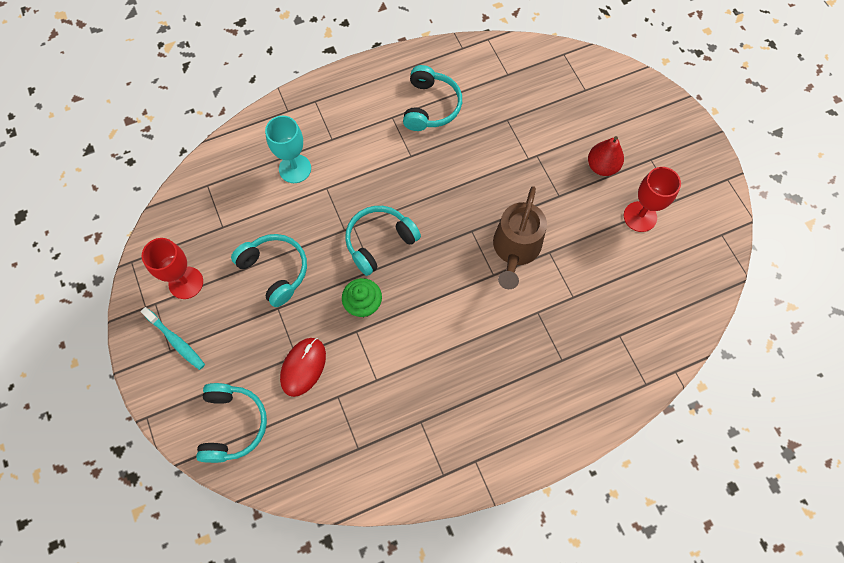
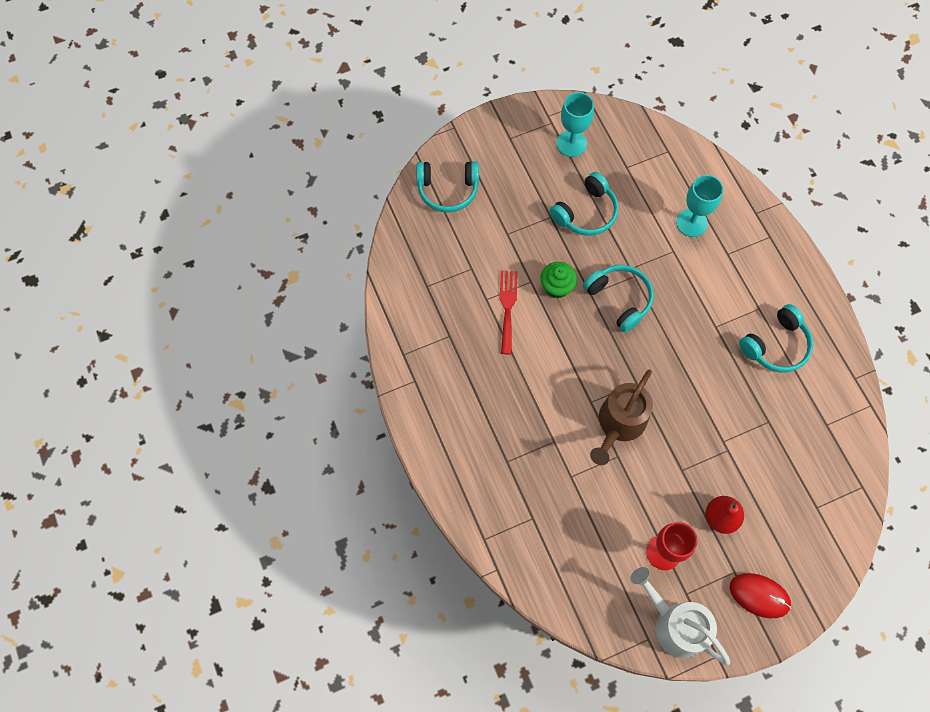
camera: 90 degrees right, 0 degrees up
(176, 341) = (518, 141): turquoise toothbrush -> none
(186, 283) = (571, 143): red goblet -> turquoise goblet
(303, 367) = (497, 240): red mouse -> red mouse (759, 595)
(387, 357) = (507, 307): none -> red fork
(431, 106) = (776, 345): turquoise headphones -> turquoise headphones turned 45 degrees counterclockwise
(515, 249) = (619, 424): brown watering can -> brown watering can turned 75 degrees counterclockwise
(705, 211) = (675, 625): none -> white watering can

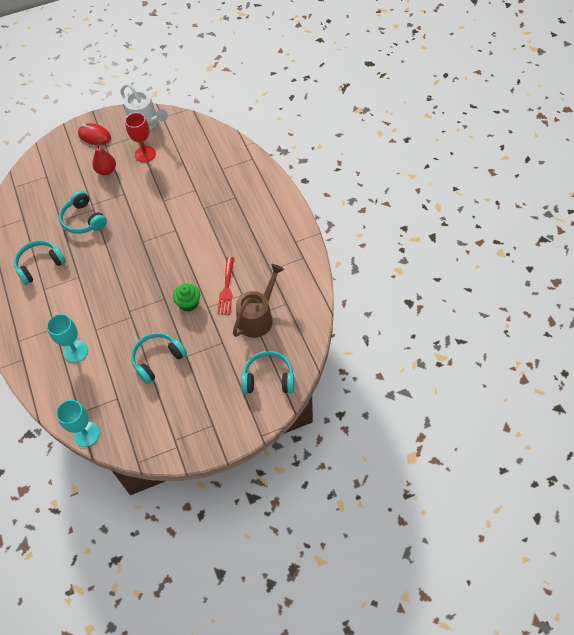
camera: 175 degrees left, 10 degrees down
(571, 143) = (160, 419): turquoise goblet -> turquoise goblet (86, 434)
(619, 299) = (143, 295): turquoise headphones -> turquoise headphones (83, 220)
(619, 424) = (159, 218): brown watering can -> brown watering can (257, 317)

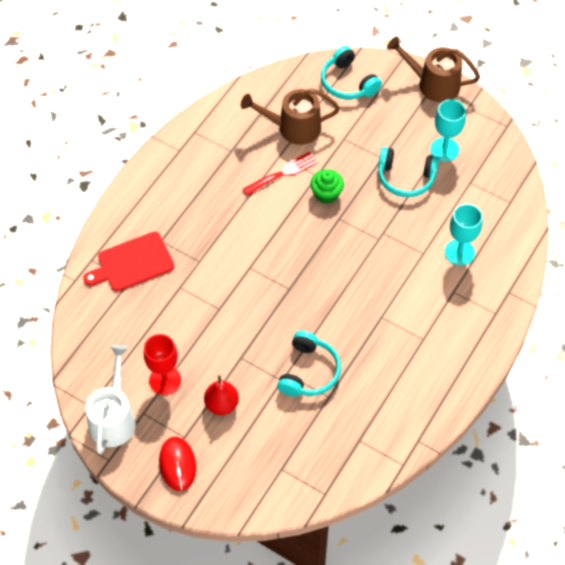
camera: 130 degrees left, 0 degrees up
(40, 265) = (400, 368): turquoise headphones -> none
(86, 434) = (522, 181): turquoise goblet -> turquoise goblet (444, 149)
(218, 438) = (433, 84): none -> brown watering can
(232, 176) = (132, 263): none -> red cutting board

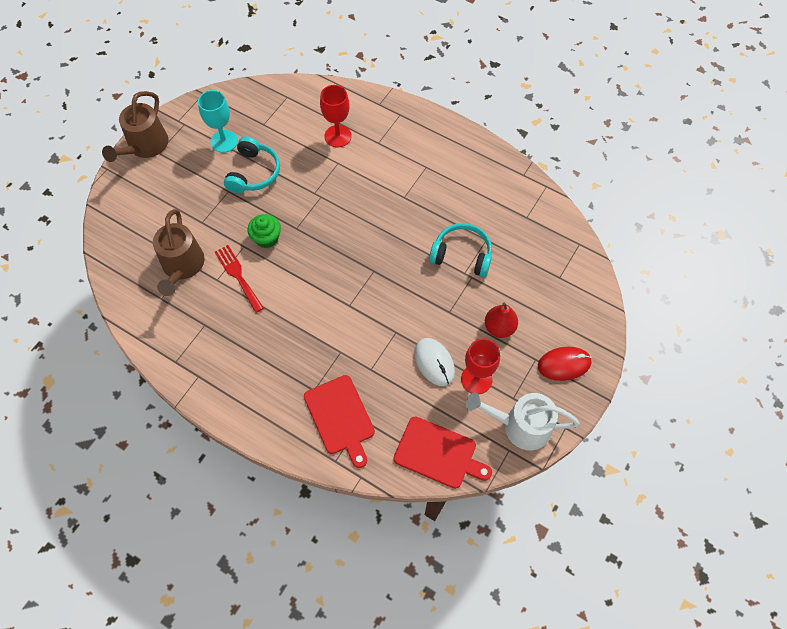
camera: 90 degrees left, 5 degrees up
(91, 344) = (438, 454): none -> red cutting board
(184, 342) = (434, 362): none -> white mouse
(347, 83) = (131, 217): turquoise headphones -> none
(459, 252) = (338, 136): turquoise goblet -> red goblet

